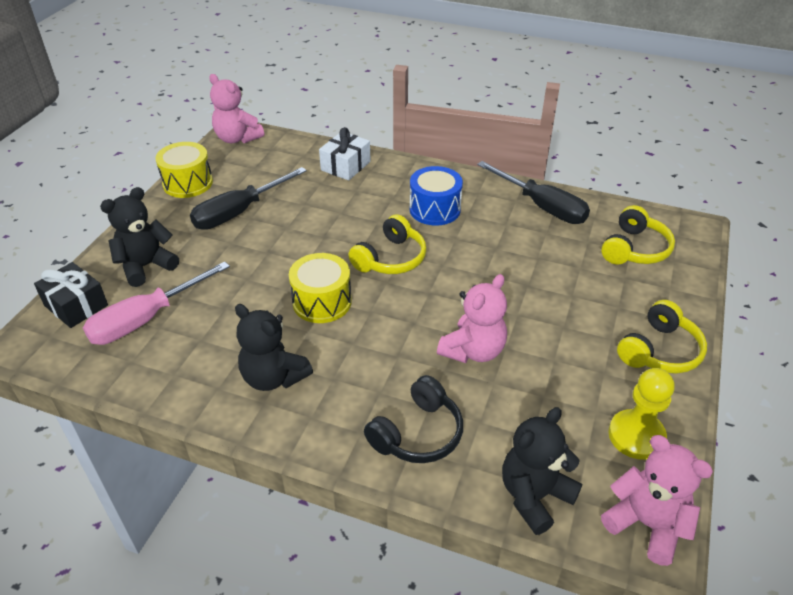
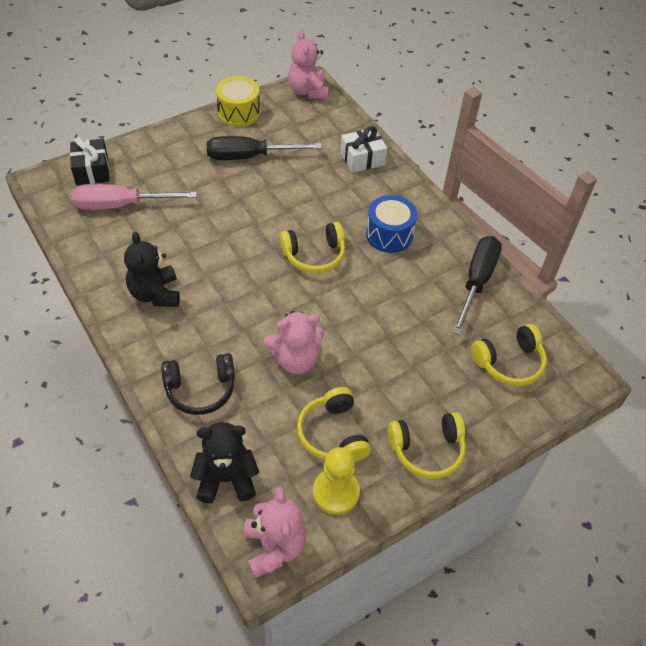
camera: 35 degrees right, 10 degrees up
(146, 266) = (154, 165): black teddy bear -> none
(322, 302) = (235, 260): yellow drum -> none
(542, 206) = (476, 282): black screwdriver -> black screwdriver turned 150 degrees counterclockwise
(576, 390) = (333, 434): none -> yellow headphones

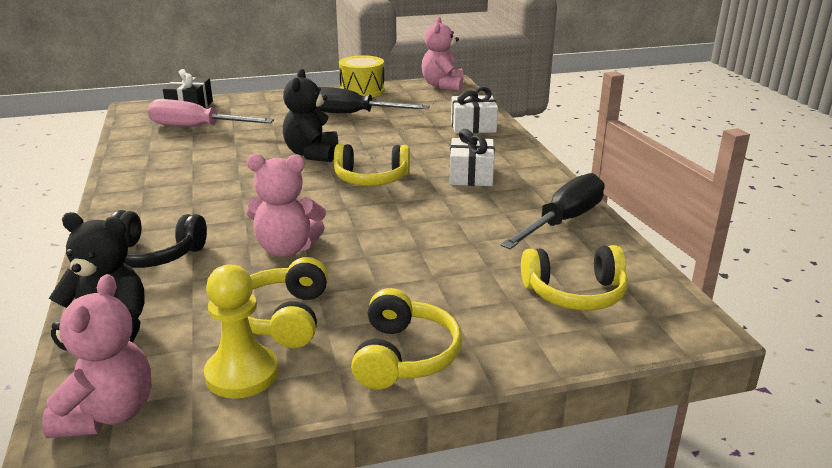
camera: 20 degrees right, 25 degrees down
(155, 294) = (174, 182): black teddy bear -> black teddy bear (312, 154)
(389, 234) = (471, 175): blue drum -> white gift
(427, 450) = (404, 356): yellow headphones -> yellow headphones turned 90 degrees counterclockwise

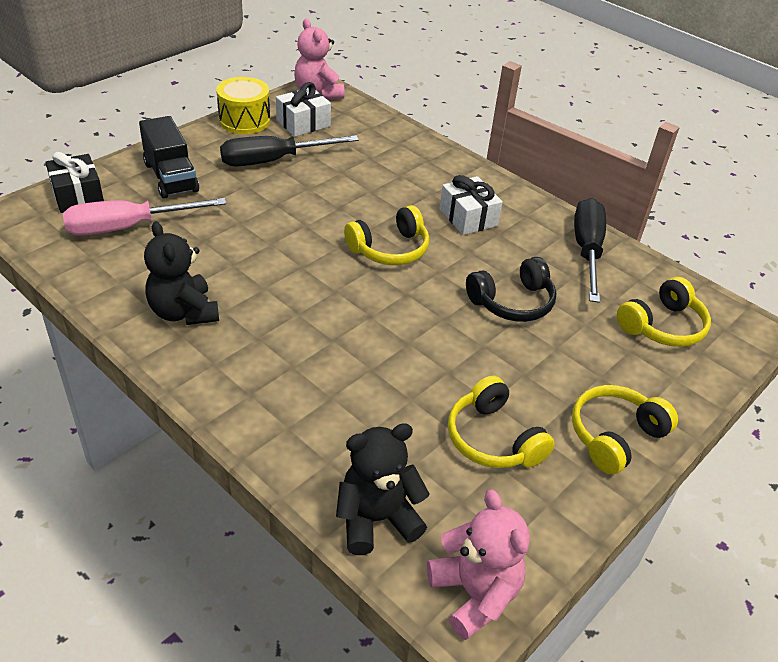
camera: 35 degrees left, 15 degrees up
(154, 254) = (302, 417): black headphones -> black headphones (512, 302)
(242, 374) = (526, 507): yellow pawn -> none
(264, 109) = (171, 177): none -> black truck
(286, 249) = (412, 363): pink teddy bear -> none
(312, 154) = (298, 232): black teddy bear -> black teddy bear (184, 312)
(404, 356) = (615, 436): yellow headphones -> yellow headphones turned 105 degrees counterclockwise
(473, 126) = (406, 149): white gift -> white gift (303, 123)

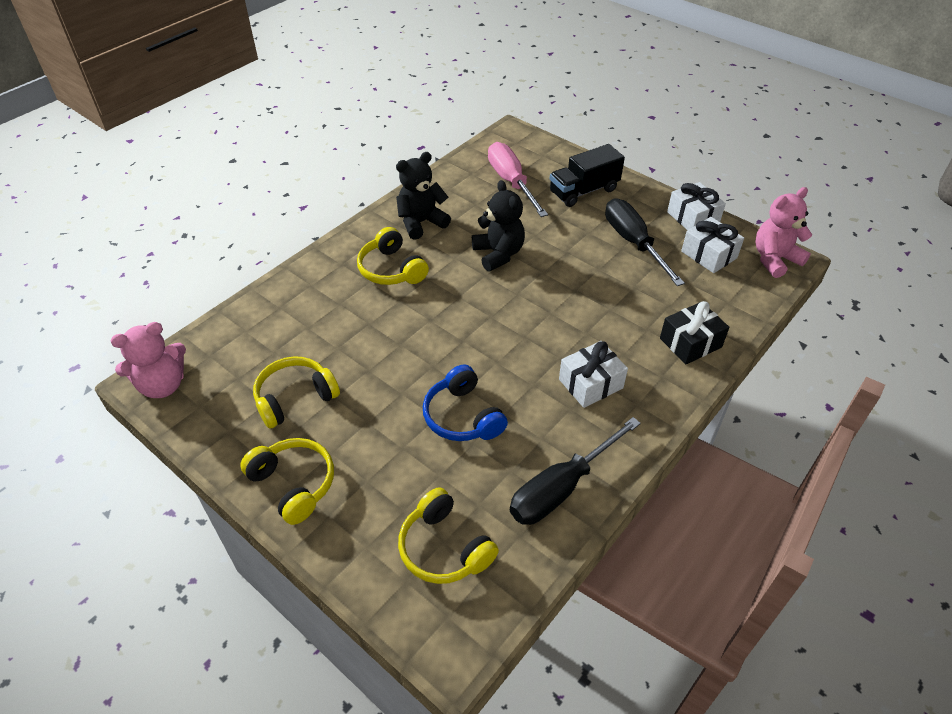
camera: 90 degrees right, 5 degrees up
(78, 195) = (542, 153): black gift -> black gift (690, 342)
(244, 120) = (693, 218): yellow drum -> white gift
(376, 519) = (229, 334): black teddy bear -> black teddy bear (498, 254)
(390, 249) = (522, 327): yellow headphones -> yellow headphones (391, 269)
(512, 302) = (463, 416): black headphones -> blue headphones
(587, 250) = (561, 488): black screwdriver -> black screwdriver turned 135 degrees clockwise

